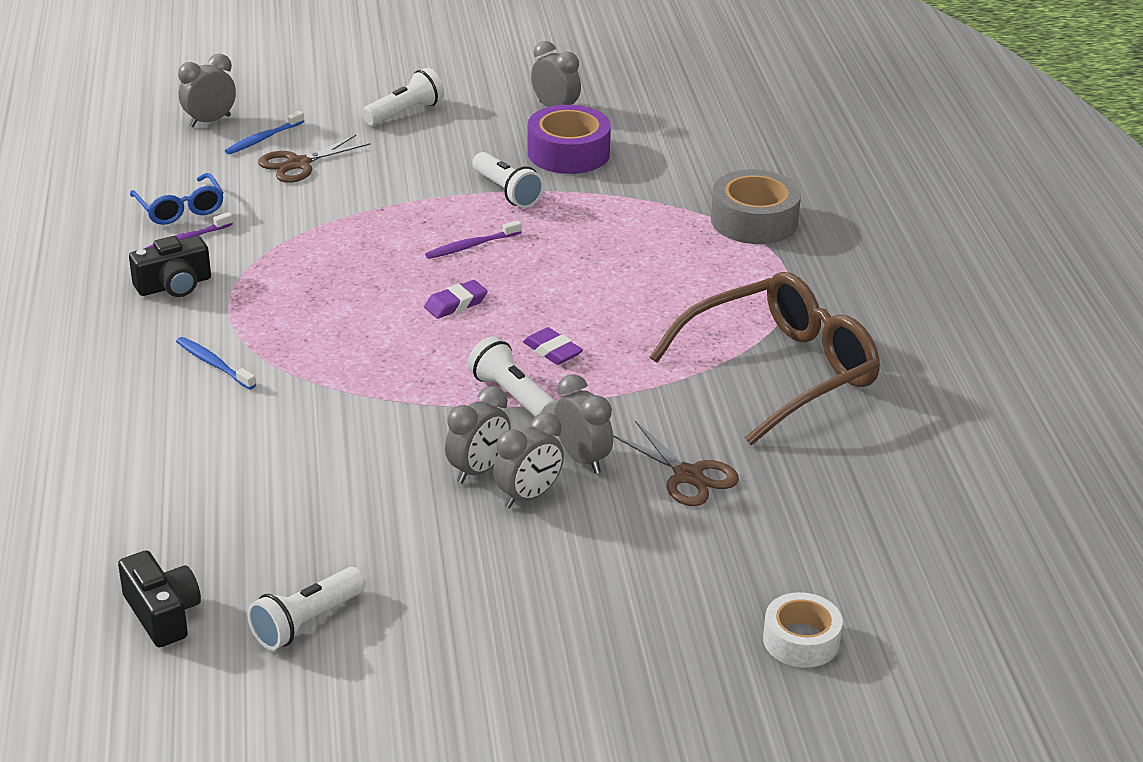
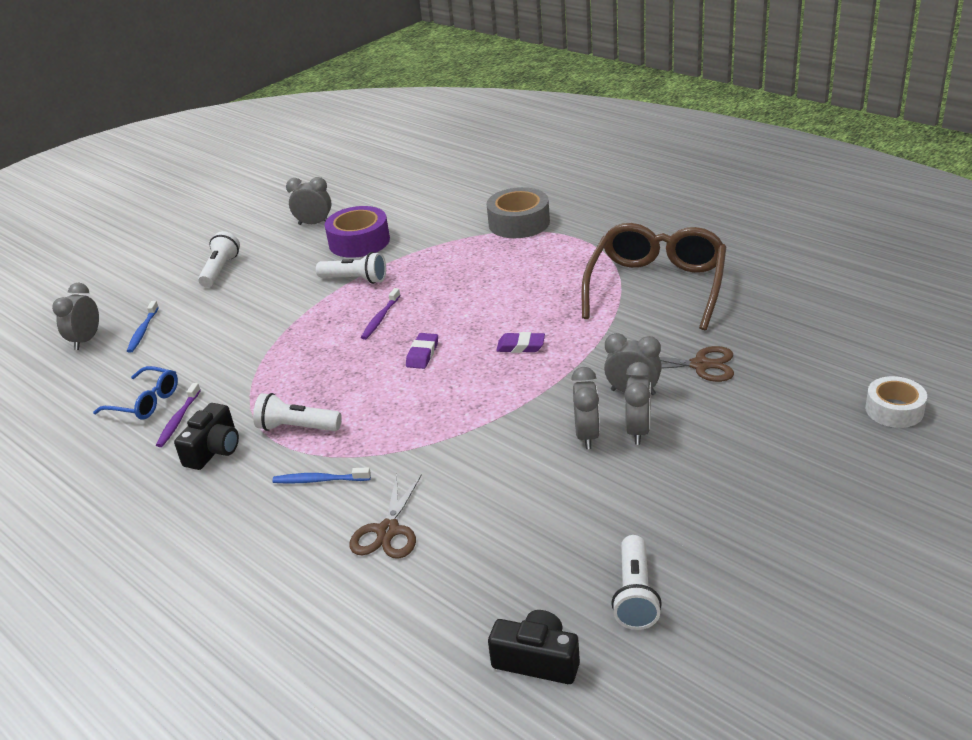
camera: 35 degrees left, 0 degrees up
(299, 164) = (192, 333): brown scissors -> brown scissors (388, 531)
(512, 395) = (537, 383): white flashlight -> white flashlight (297, 427)

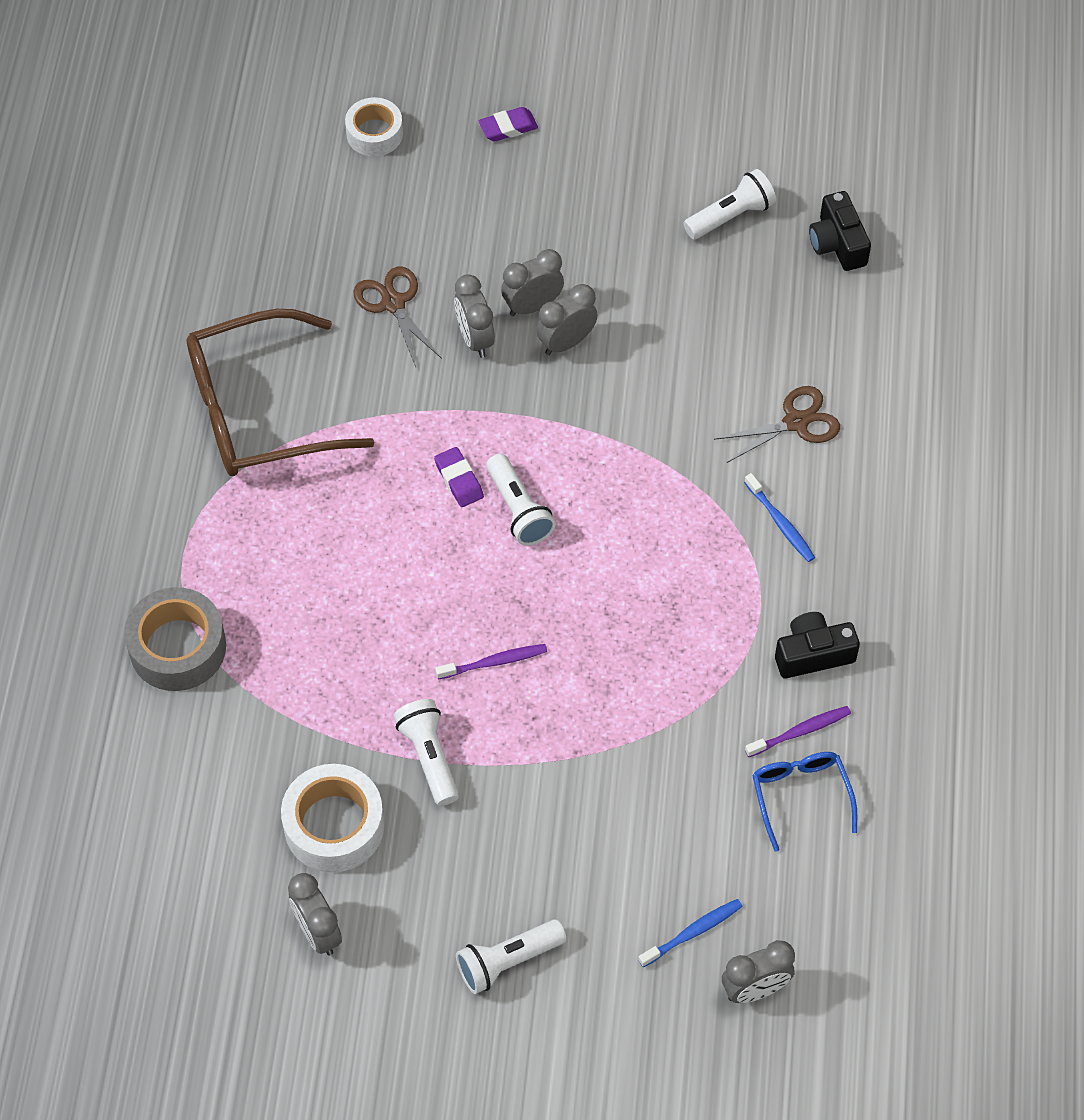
camera: 130 degrees left, 25 degrees up
(297, 427) = (728, 601): white flashlight -> white flashlight (518, 509)
(359, 242) = (334, 825): purple tape -> white tape
(422, 354) = (533, 568): purple eraser -> purple eraser (508, 127)

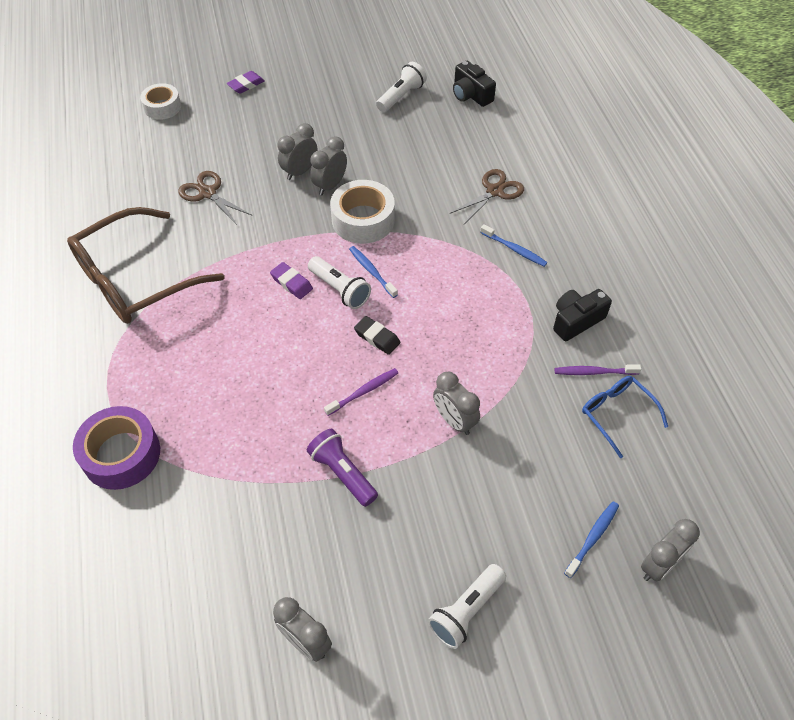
camera: 20 degrees left, 5 degrees down
(178, 647) = (121, 454): grey tape -> purple tape
(334, 825) = (288, 549): white tape -> white tape (363, 220)
(429, 757) = (342, 473): white flashlight -> purple flashlight
(475, 338) = (269, 199): grey clock -> grey clock (454, 421)
(540, 594) = (377, 337): none -> black eraser
(571, 496) = (372, 271): none -> blue toothbrush
(800, 732) = (594, 372): purple toothbrush -> purple toothbrush turned 135 degrees counterclockwise

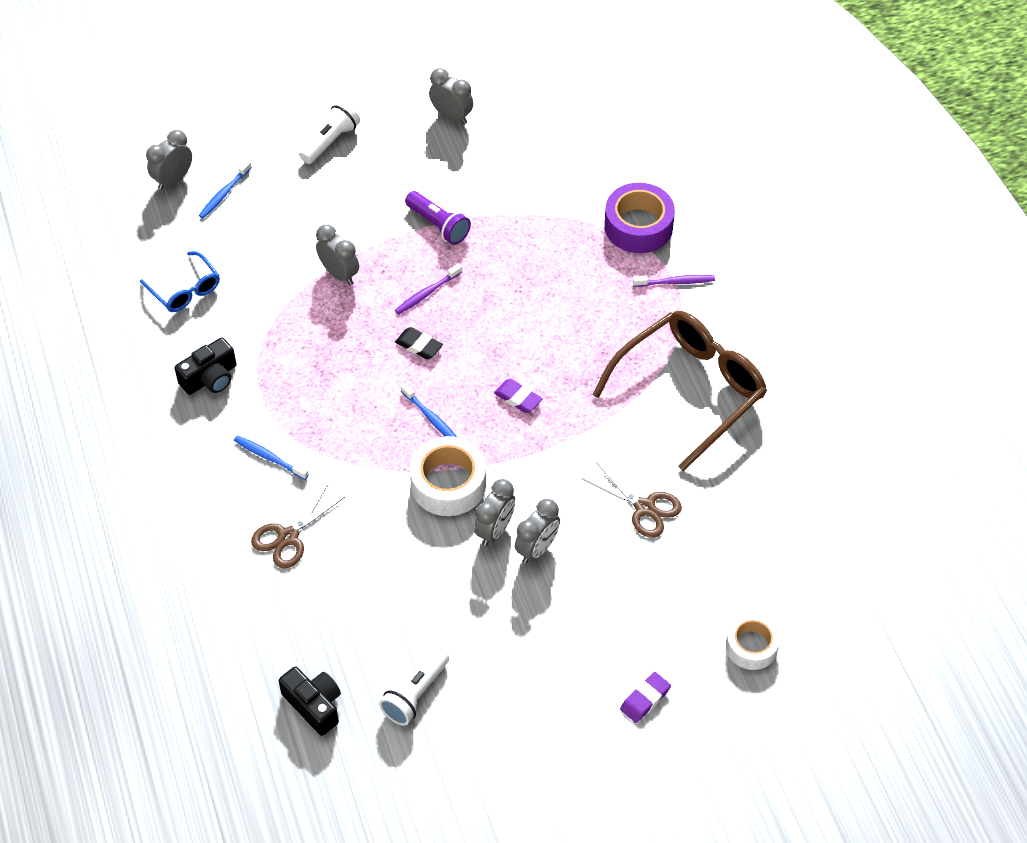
camera: 175 degrees right, 0 degrees up
(340, 290) = (464, 394): white flashlight -> none
(594, 372) = (200, 327): purple toothbrush -> purple toothbrush (675, 282)

